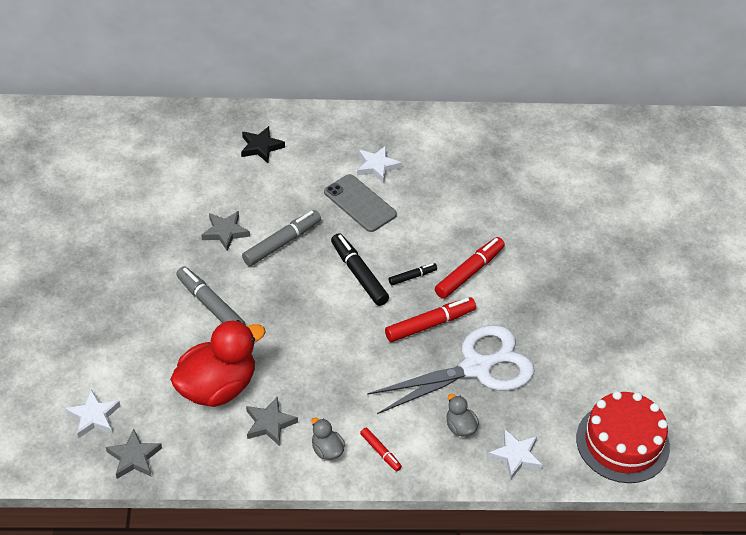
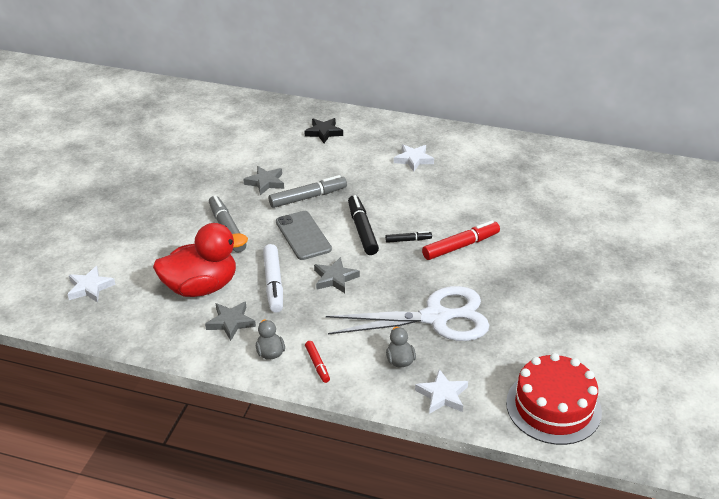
camera: 20 degrees right, 10 degrees down
(134, 457) = (105, 323): grey star -> grey star (335, 278)
(293, 364) = (273, 283): none -> white marker
(360, 203) = (387, 182): grey phone -> grey phone (303, 235)
(430, 324) = (408, 277): red marker -> none

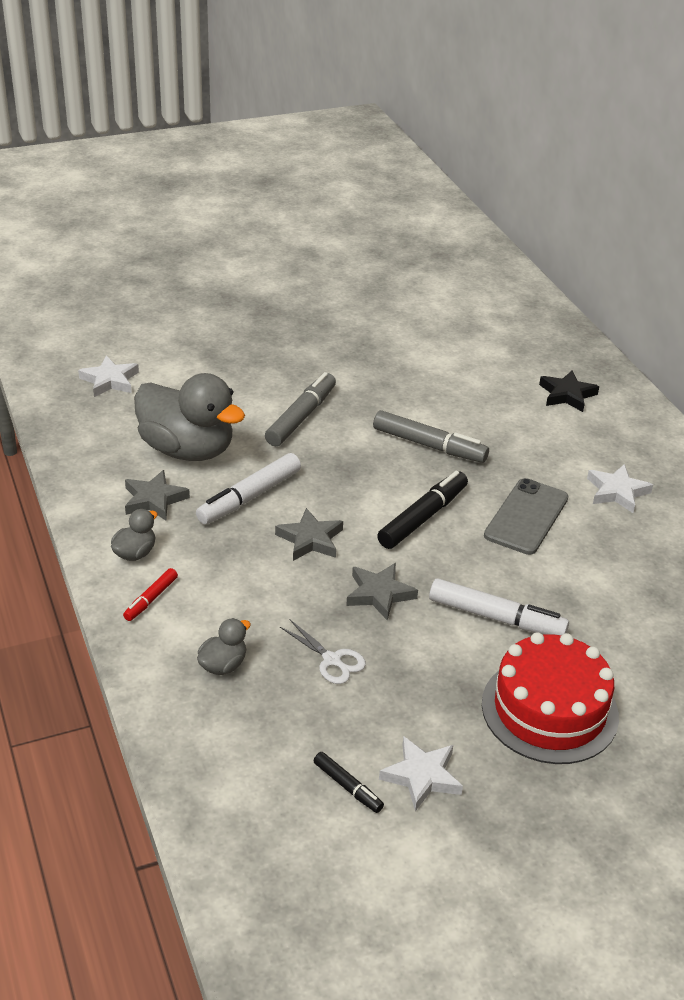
camera: 50 degrees right, 0 degrees up
(201, 287) = (187, 450): red duck -> grey duck
(265, 182) = (414, 401): grey star -> grey star (379, 594)
(303, 235) = (356, 477): grey phone -> grey phone (526, 517)
(408, 240) = (451, 565): black marker -> black marker (348, 787)
(435, 318) = (332, 660): white scissors -> white scissors, size x0.41
(442, 395) = (198, 733): white star -> white star (422, 776)
(460, 246) = (496, 618): red marker -> white marker
(553, 407) = (276, 857): red cake -> red cake (549, 710)

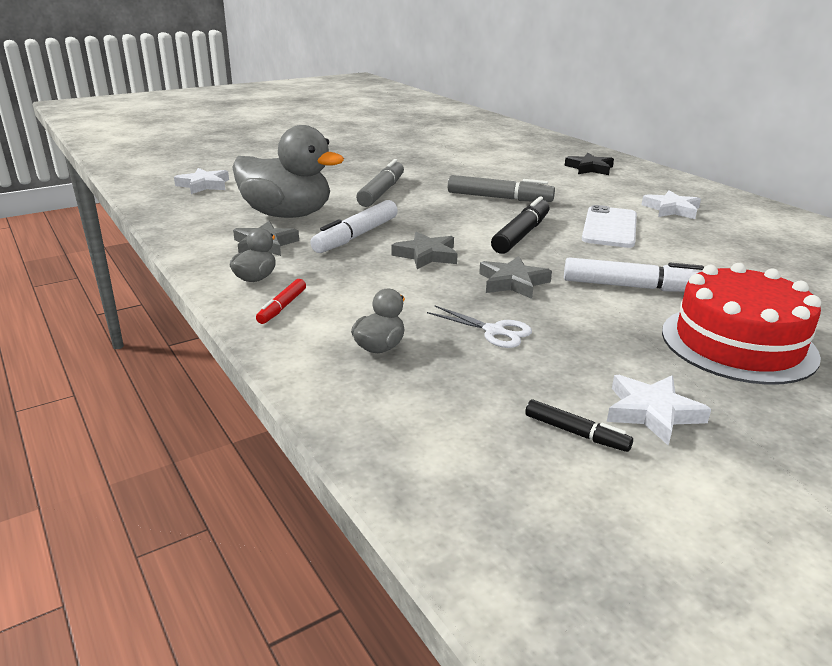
camera: 10 degrees left, 10 degrees down
(526, 517) = (609, 227): grey phone -> white phone

